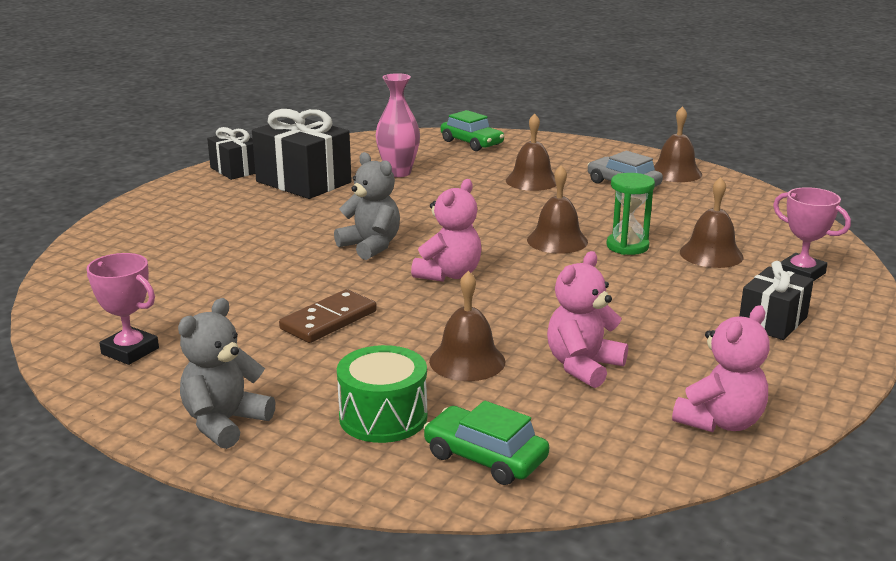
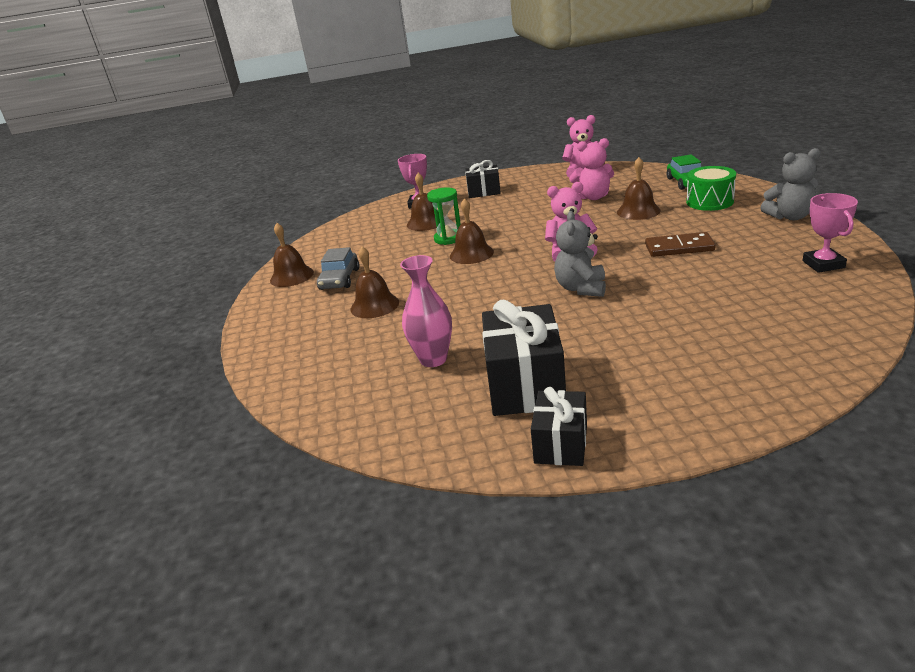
camera: 125 degrees left, 5 degrees up
(472, 143) = (304, 374): green car -> none

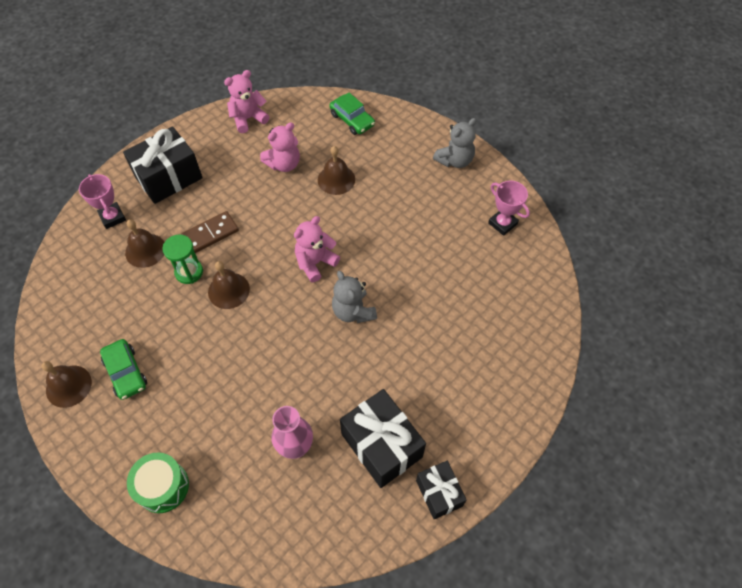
camera: 40 degrees left, 30 degrees up
(340, 279) = (126, 372): grey car -> green car
(374, 305) = (193, 398): brown bell -> none
(484, 192) = (168, 177): black gift -> black gift, size x1.67
(679, 248) = (397, 229): brown domino -> brown domino (211, 234)
(709, 202) = (386, 150): green drum -> green drum (163, 487)

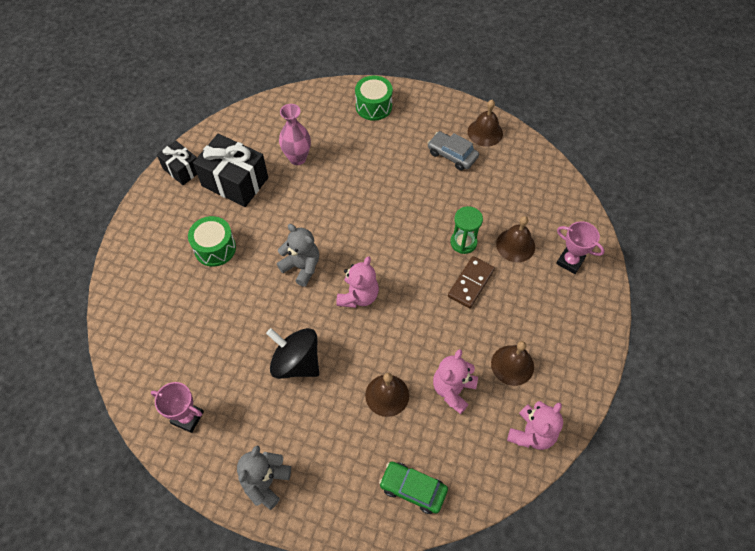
camera: 155 degrees right, 0 degrees up
(126, 372) = (452, 155): green car -> grey car
(168, 177) = (555, 322): black gift -> none
(228, 290) = (419, 241): brown bell -> brown bell (512, 365)
(397, 230) = (296, 362): none -> black spinning top
(432, 368) = (215, 248): none -> green drum

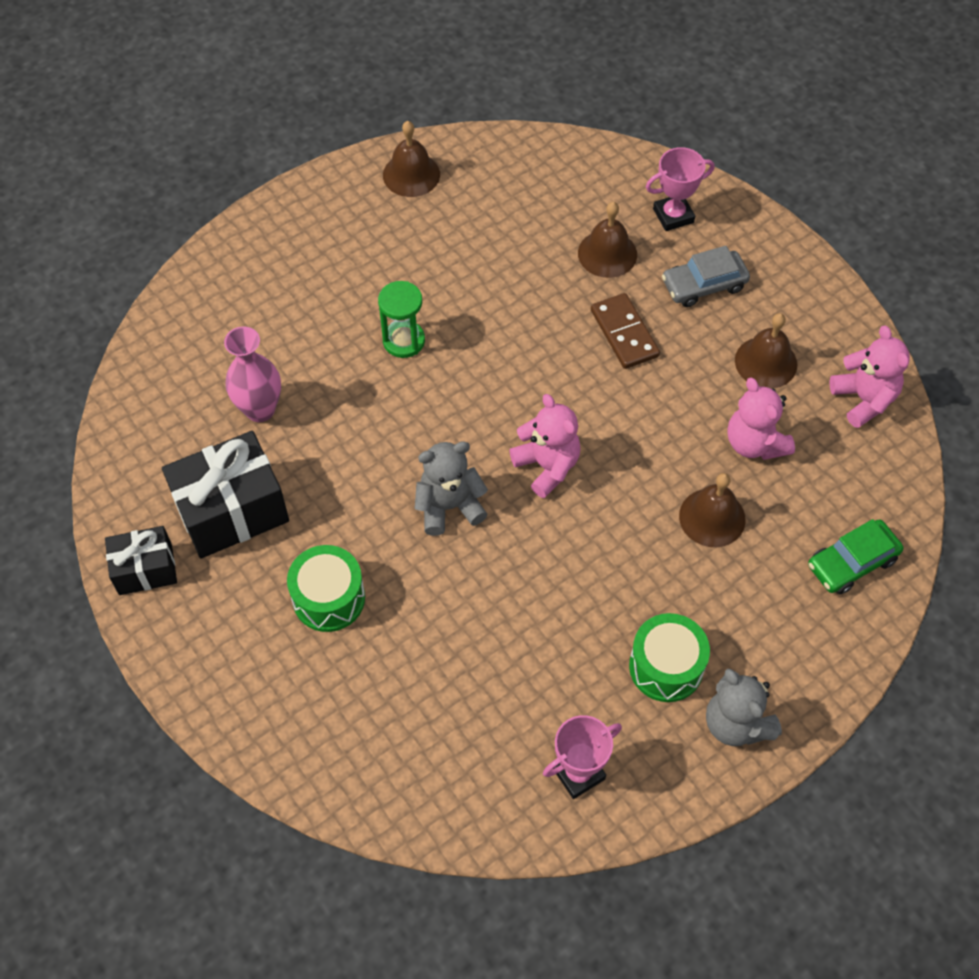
camera: 55 degrees left, 0 degrees up
(296, 362) = (591, 594): black spinning top -> none
(373, 106) = (252, 267): green drum -> green drum (666, 667)
(452, 155) = (415, 231): grey car -> grey car (704, 285)
(463, 242) = (559, 304): green hourglass -> green hourglass (404, 341)

